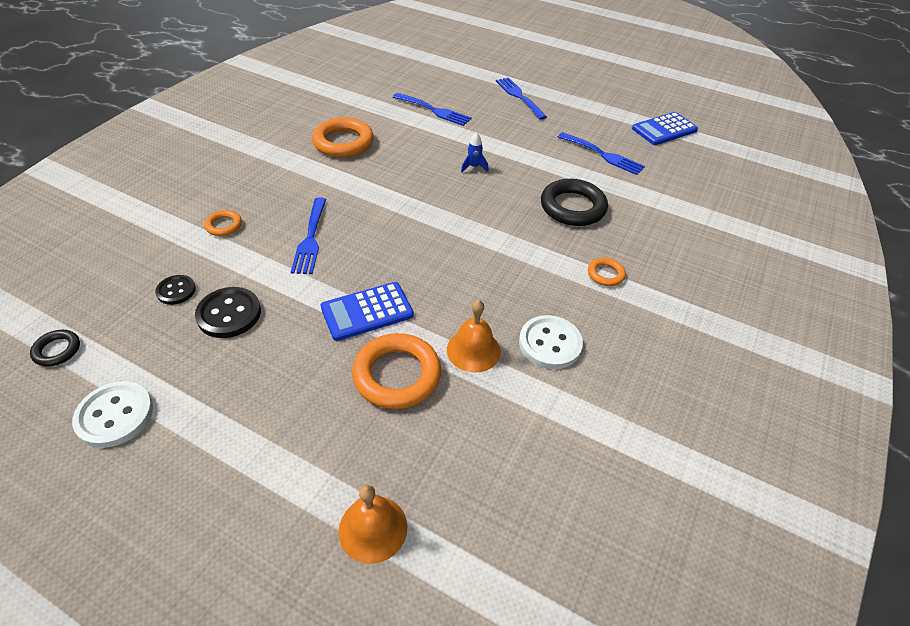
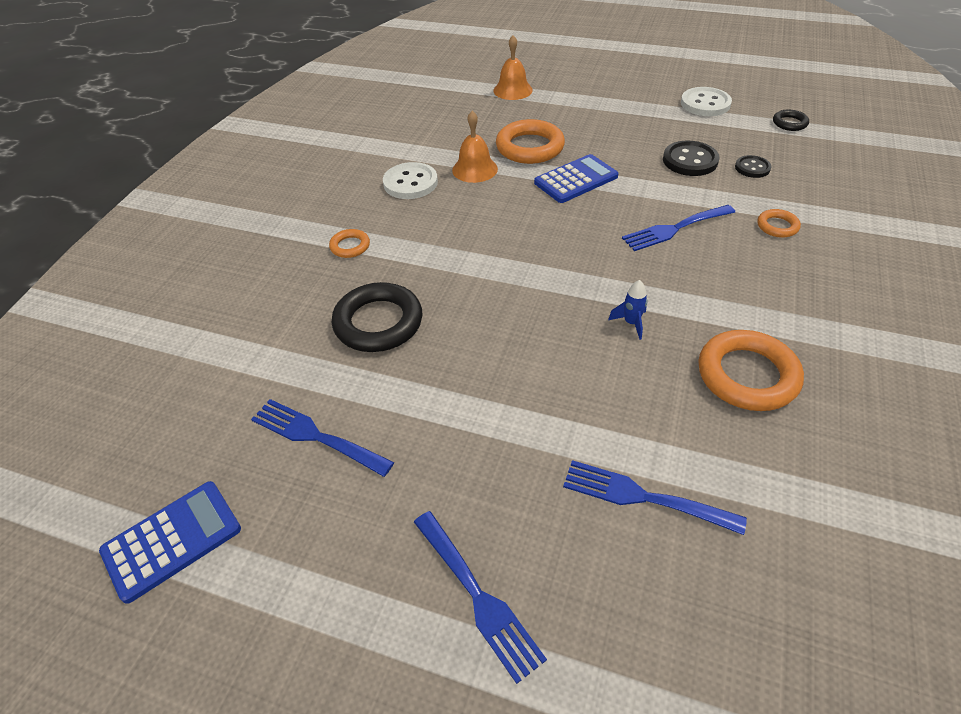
camera: 175 degrees right, 0 degrees up
(310, 239) = (674, 229): blue fork -> blue fork turned 105 degrees counterclockwise
(474, 167) = (526, 365): blue rocket -> blue rocket (631, 323)

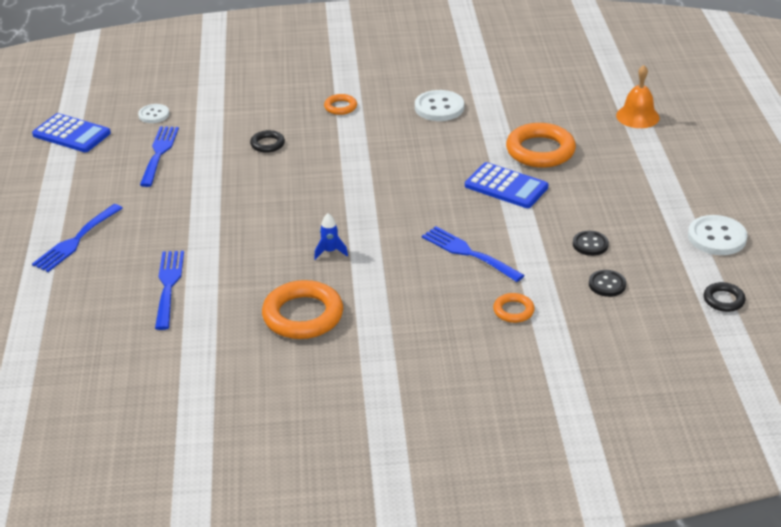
camera: 65 degrees right, 10 degrees down
(212, 420) = (154, 115): none -> white button
(378, 322) = (267, 144): black ring -> black ring, size x0.51
(475, 169) = (482, 132): orange bell -> none
(690, 160) = (590, 244): black button -> black button, size x0.62

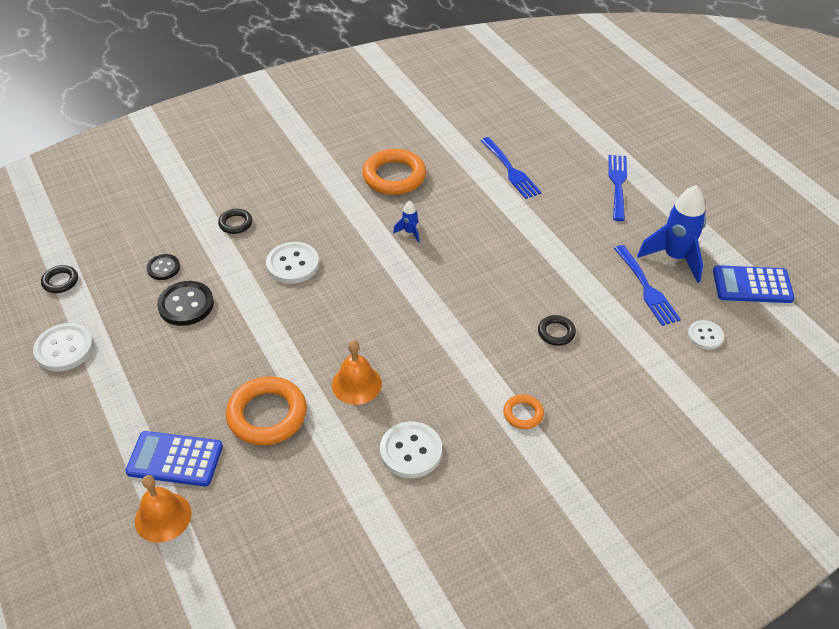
camera: 155 degrees right, 10 degrees up
(107, 167) = (675, 258): none -> blue rocket
(457, 152) = (356, 384): none -> orange bell
(468, 253) = (293, 264): blue fork -> white button
(506, 186) = (286, 351): blue calculator -> blue calculator (175, 459)
(513, 311) = (235, 223): orange ring -> black ring
(590, 244) = (186, 305): black button -> black button, size x1.62

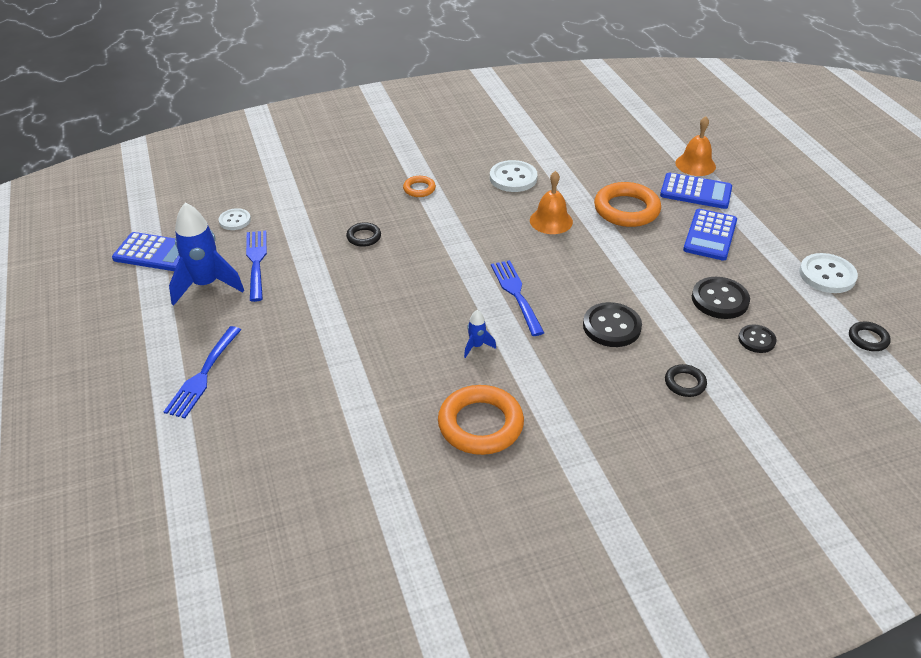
camera: 170 degrees left, 5 degrees down
(175, 387) = (710, 235): none -> blue calculator
(293, 264) = (611, 326): white button -> black button
(511, 170) = (324, 413): blue fork -> blue fork (516, 294)

